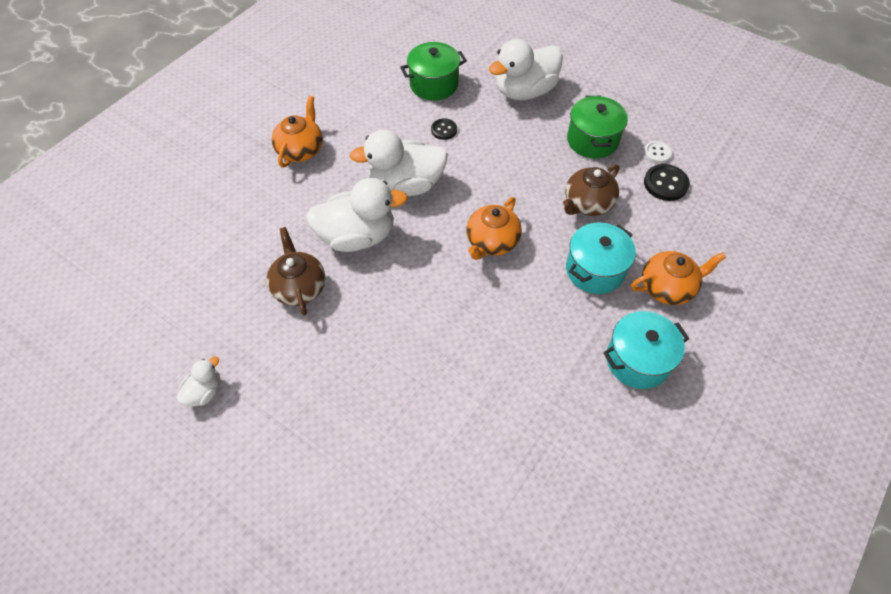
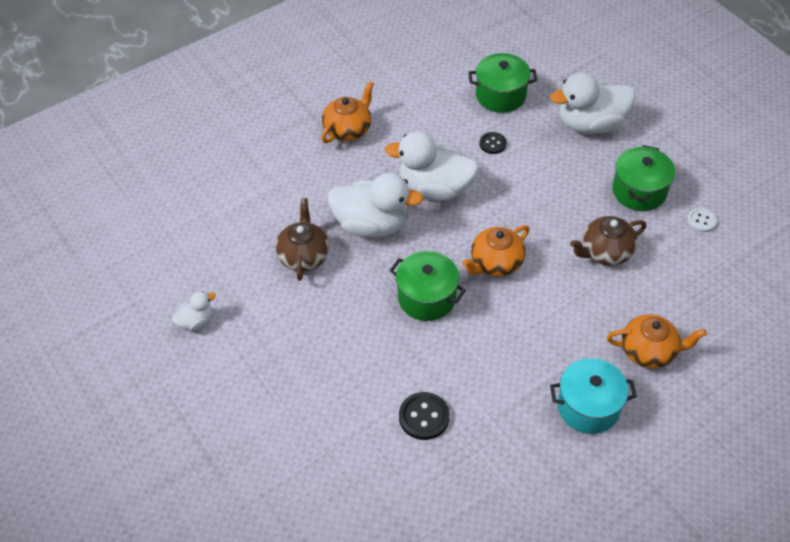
camera: 20 degrees right, 5 degrees down
(439, 295) = (426, 297): none -> green pot
(594, 270) = (584, 316): turquoise pot -> none
(665, 184) = (695, 253): black button -> black button (424, 417)

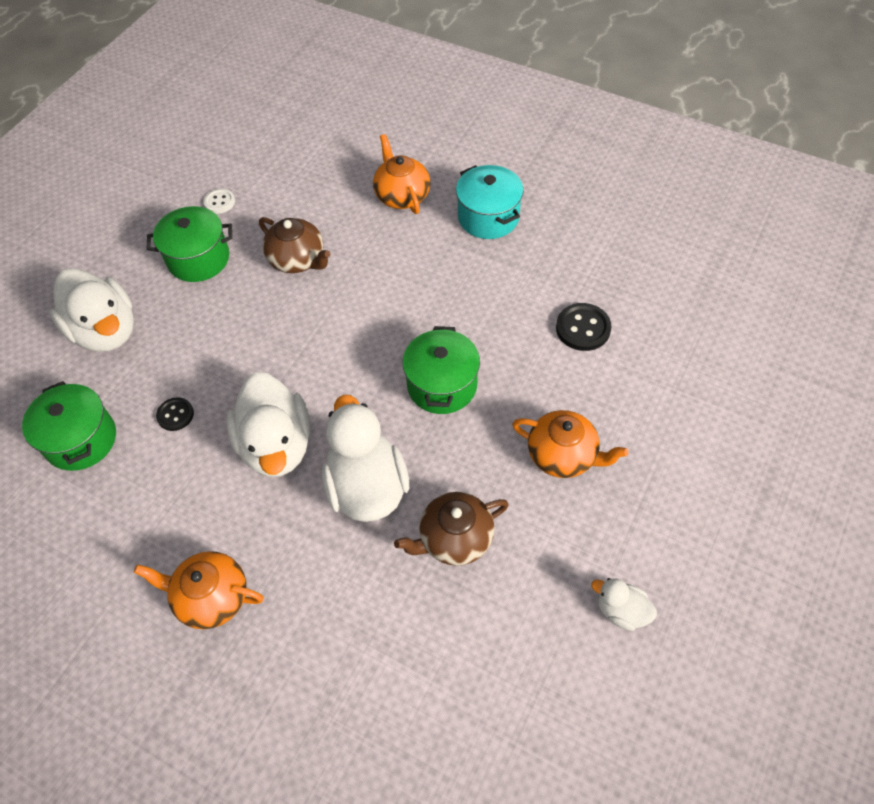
camera: 115 degrees left, 5 degrees up
(495, 263) = (361, 343): orange teapot -> orange teapot (563, 455)

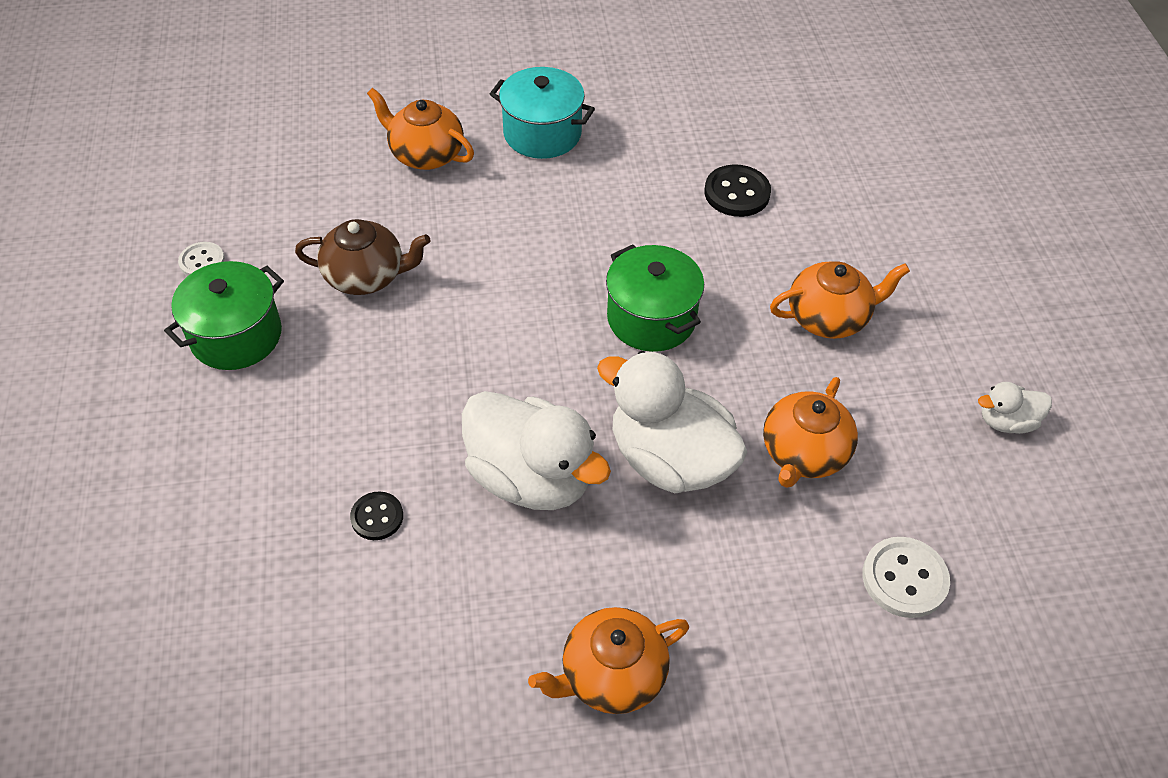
camera: 40 degrees left, 5 degrees down
(81, 440) = (279, 616): green pot -> none
(106, 331) = (188, 478): white duck -> none
(440, 667) = (904, 579): none -> white button
(455, 538) = (803, 453): brown teapot -> orange teapot

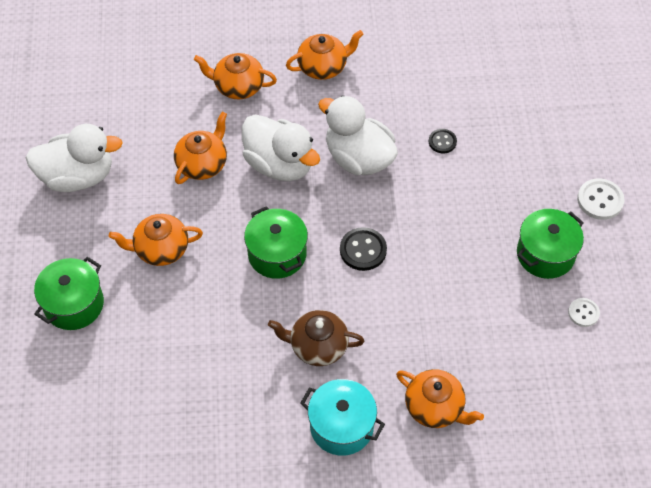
camera: 175 degrees left, 5 degrees up
(366, 276) = (467, 295): brown teapot -> brown teapot (317, 346)
(737, 193) = (197, 356): black button -> black button (363, 250)
(778, 616) = (238, 86): none -> orange teapot
(904, 579) = (169, 100): white button -> white button (600, 200)
(925, 243) = (74, 304): none -> green pot
(1006, 422) = (78, 176): white duck -> white duck, size x2.06

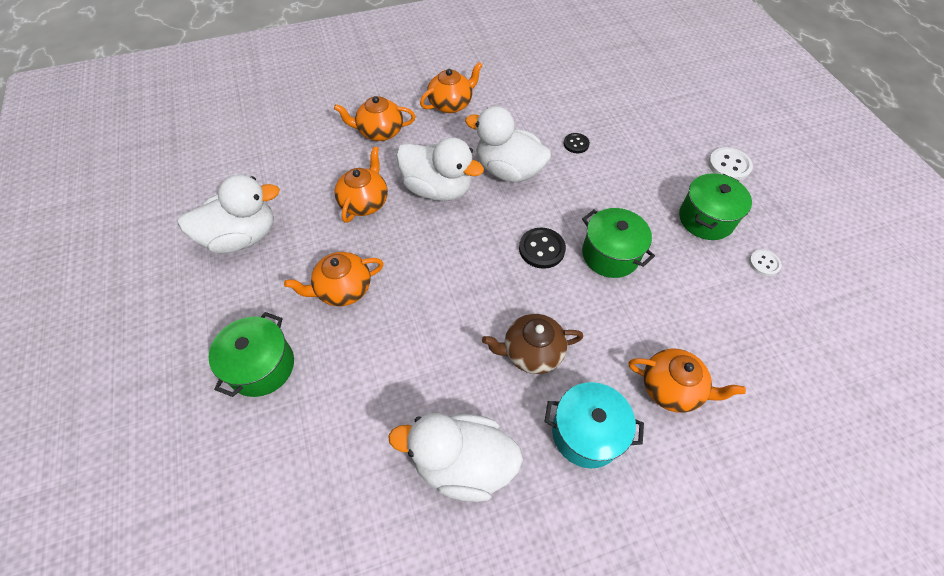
camera: 15 degrees left, 0 degrees up
(225, 425) = (462, 463): none -> white duck
(277, 254) = (461, 270): green pot -> green pot (610, 254)

